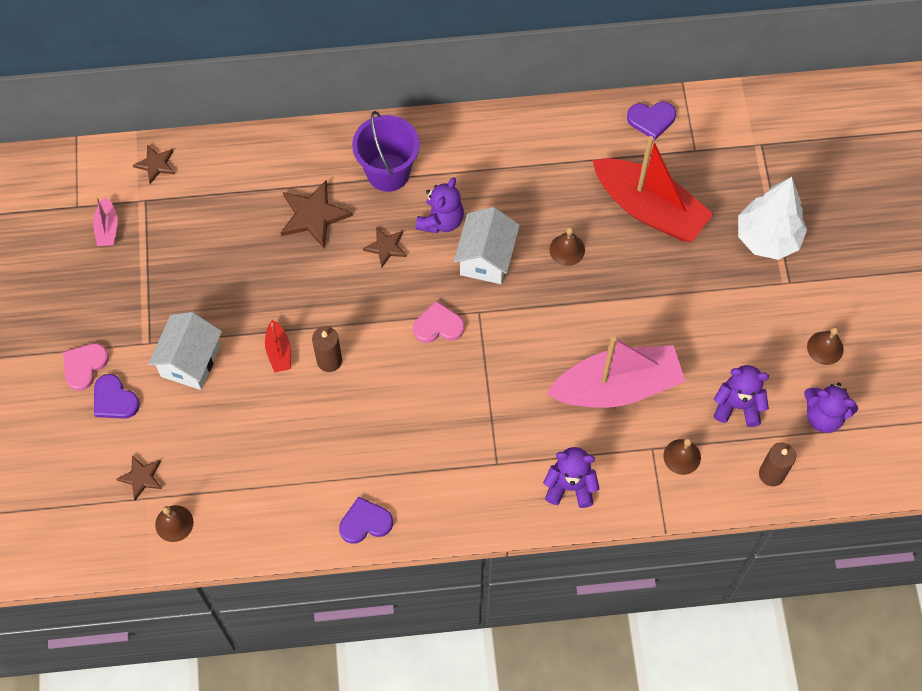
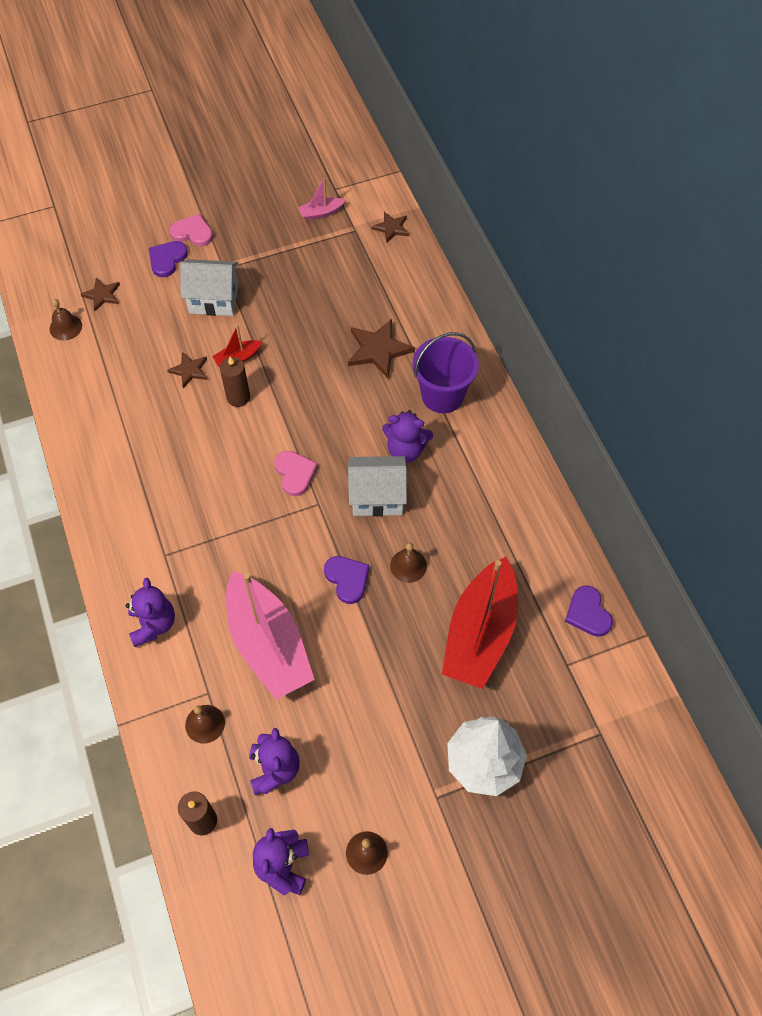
camera: 75 degrees right, 5 degrees down
(365, 522) = (88, 462): purple heart -> purple heart (347, 579)
(386, 247) = (364, 412): brown star -> brown star (189, 370)

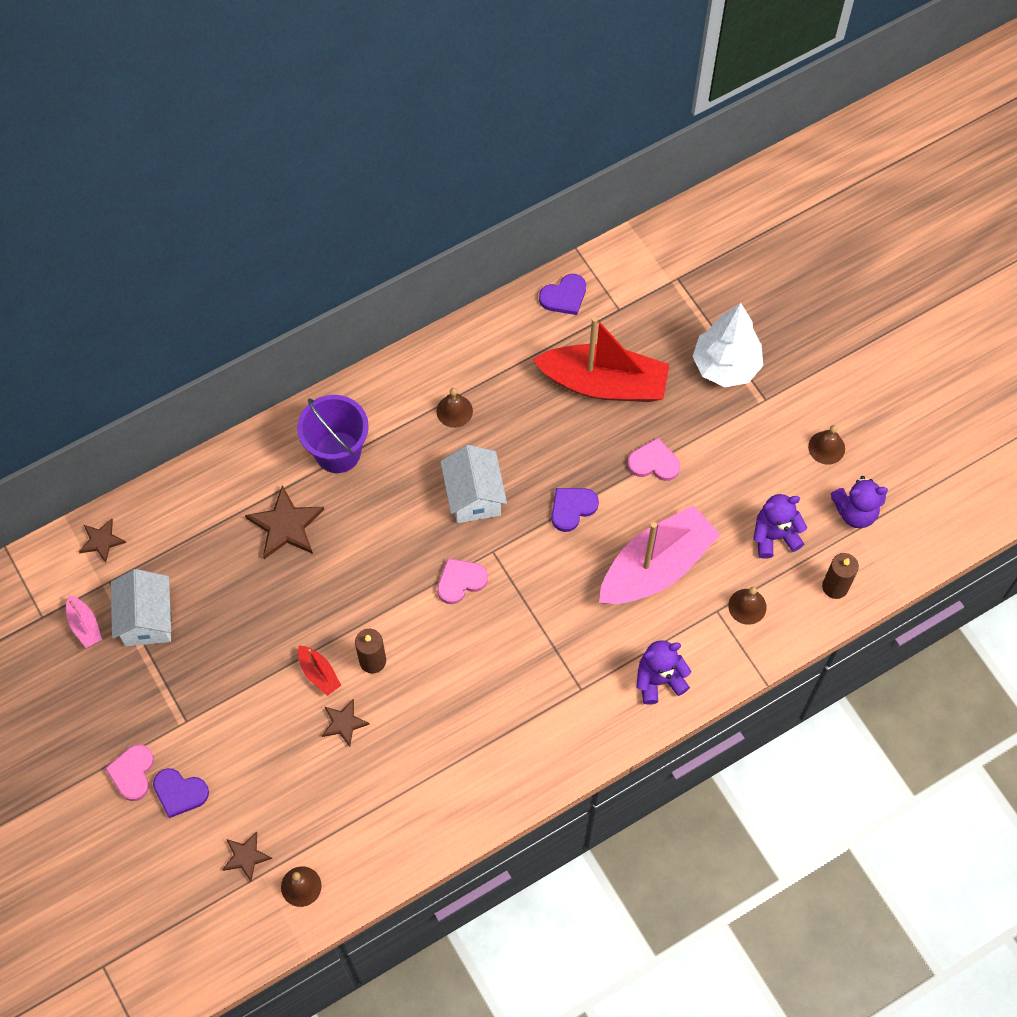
camera: 100 degrees left, 5 degrees up
(213, 299) = (236, 721): white house -> white house (147, 619)
(382, 664) = (654, 462): none -> pink heart
(405, 450) = (412, 478): purple teddy bear -> none
(408, 565) = (546, 455): brown bell -> brown bell (454, 411)

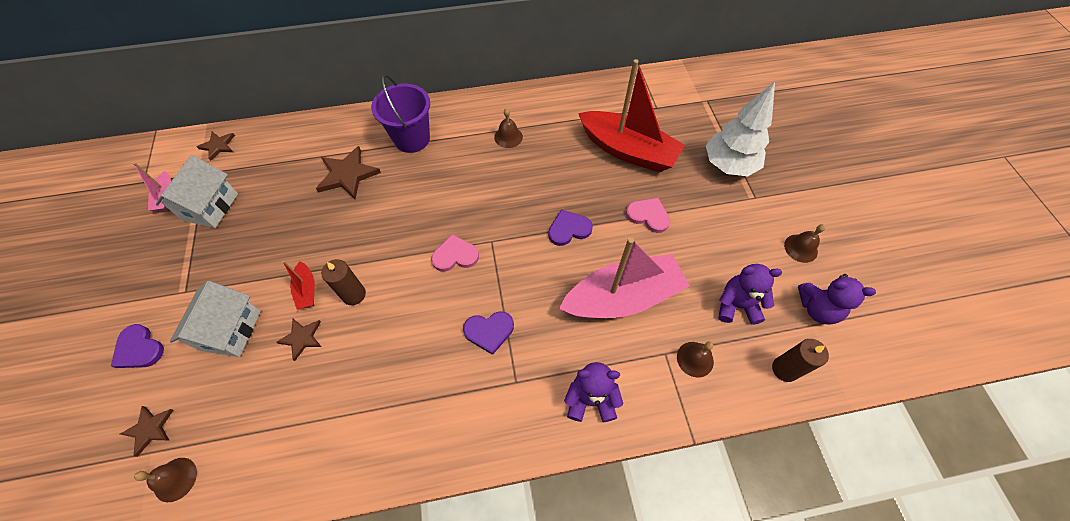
camera: 20 degrees right, 5 degrees down
(132, 773) = (117, 318): pink heart -> none
(474, 496) = (495, 197): white house -> white house (230, 330)
(564, 296) = (619, 89): purple heart -> purple heart (489, 331)

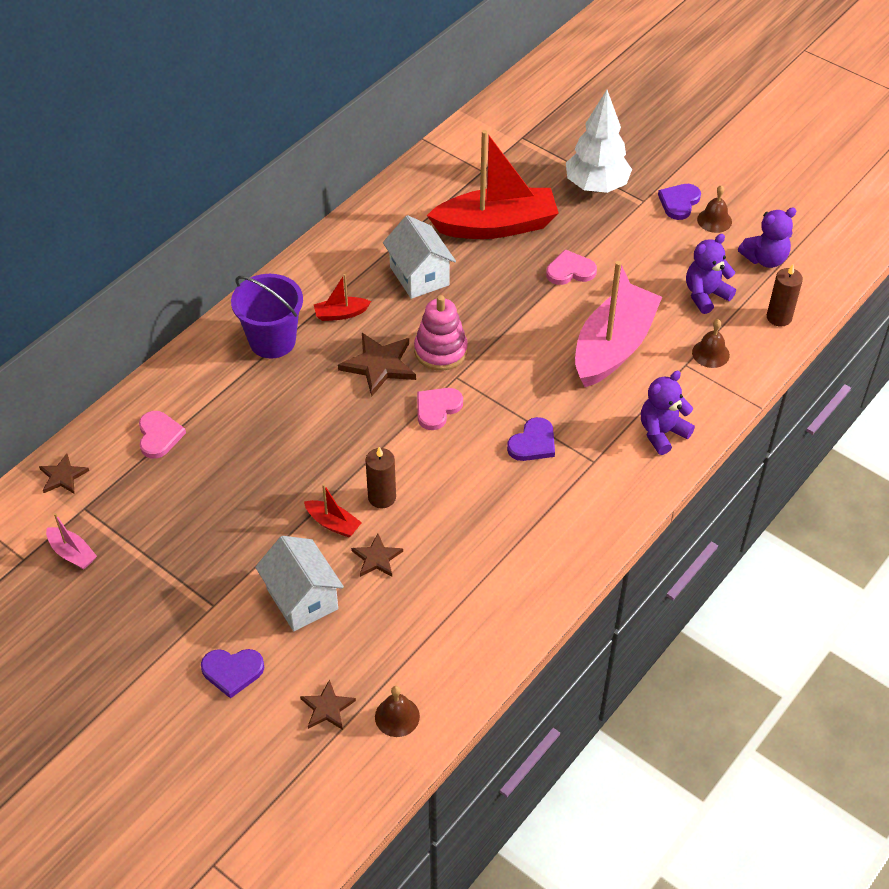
camera: 40 degrees left, 10 degrees down
(210, 206) = (136, 529): white house -> white house (419, 276)
(288, 156) = (159, 436): none -> pink heart
(347, 175) = (246, 412): brown star -> brown star (379, 365)
(468, 147) = (341, 314): none -> red boat
(501, 215) = (440, 351): none -> pink stacking toy
(508, 137) = (369, 281): brown bell -> none
(569, 229) = (514, 324): purple heart -> purple heart (679, 202)

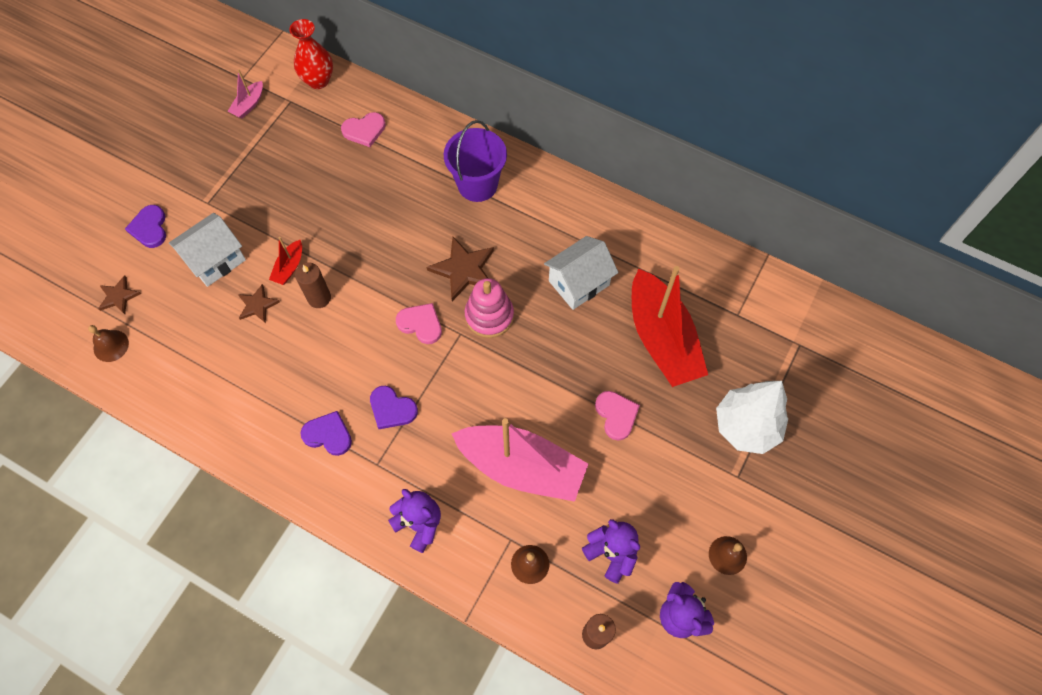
camera: 80 degrees right, 15 degrees up
(63, 476) = (318, 81): brown star -> red vase
(341, 314) = (518, 229): red boat -> none
(679, 202) = (745, 515): purple heart -> purple heart (328, 435)

